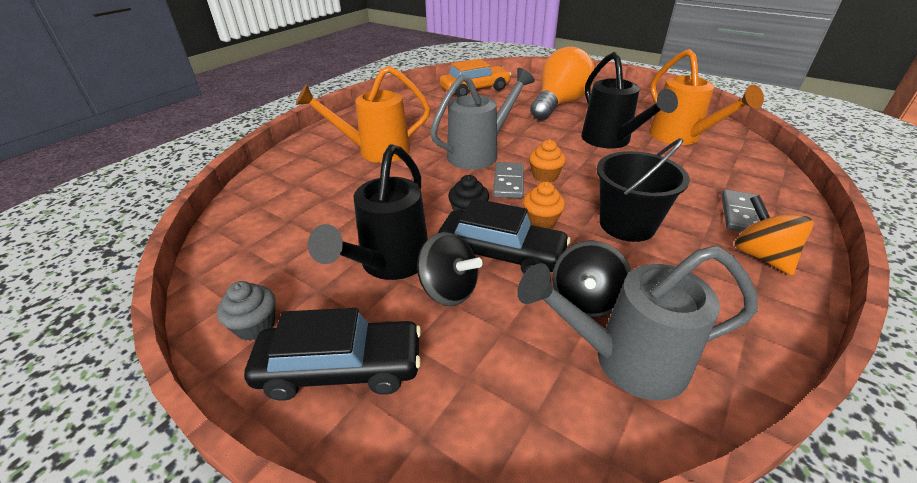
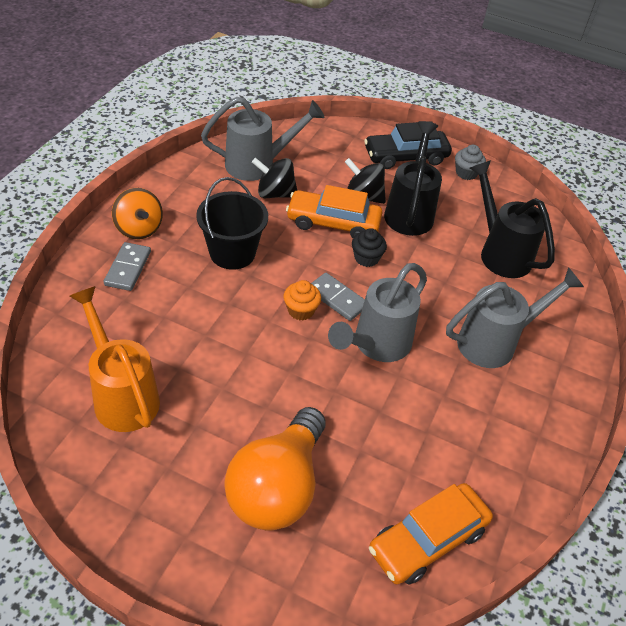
camera: 165 degrees right, 10 degrees up
(375, 151) = (496, 342): orange watering can -> grey watering can
(501, 254) = (333, 223): black car -> orange car
(508, 182) = (337, 298): grey domino -> grey domino turned 45 degrees counterclockwise
(541, 221) = (304, 253): orange cupcake -> none
(586, 300) = (275, 193): black spinning top -> black spinning top turned 90 degrees counterclockwise
(611, 141) = (217, 380): black watering can -> black watering can (500, 252)

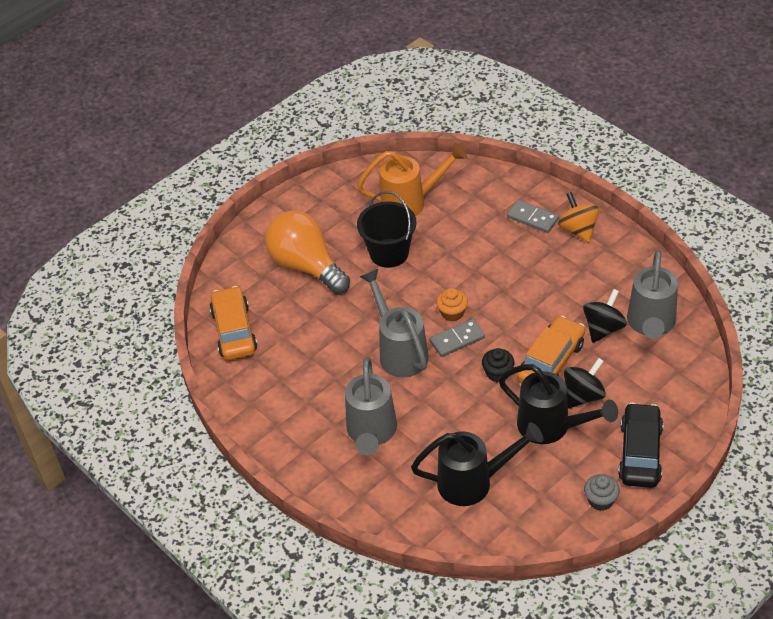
camera: 120 degrees right, 0 degrees up
(139, 229) = (578, 230): orange spinning top -> orange spinning top turned 75 degrees clockwise
(232, 253) = (531, 283): black bucket -> black bucket (389, 253)

